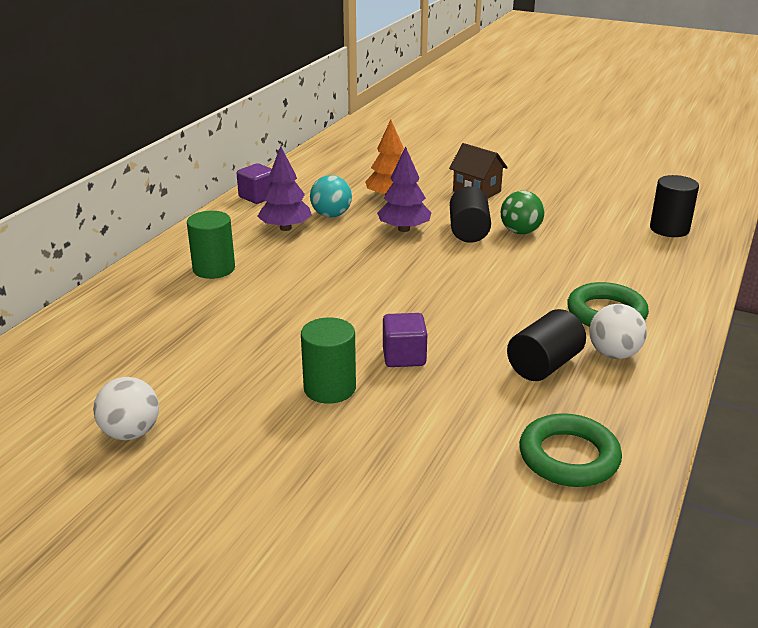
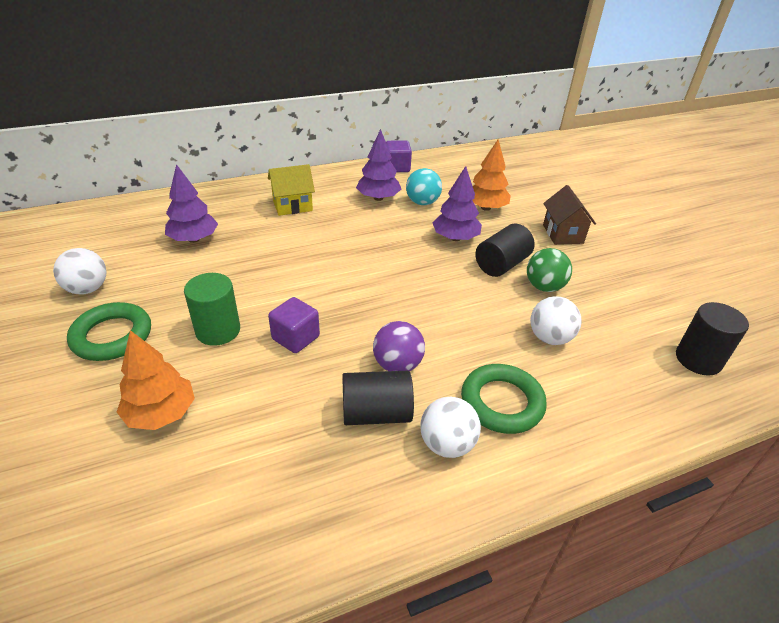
camera: 40 degrees right, 10 degrees up
(164, 340) = (194, 239): none -> purple tree
(214, 269) = (292, 206): green cylinder -> yellow house
(393, 463) = (161, 413): none -> orange tree
(507, 330) = (397, 365): none -> purple ball
(568, 457) = (266, 506): green ring -> green ring (112, 336)
(573, 261) = (549, 338): none -> white ball

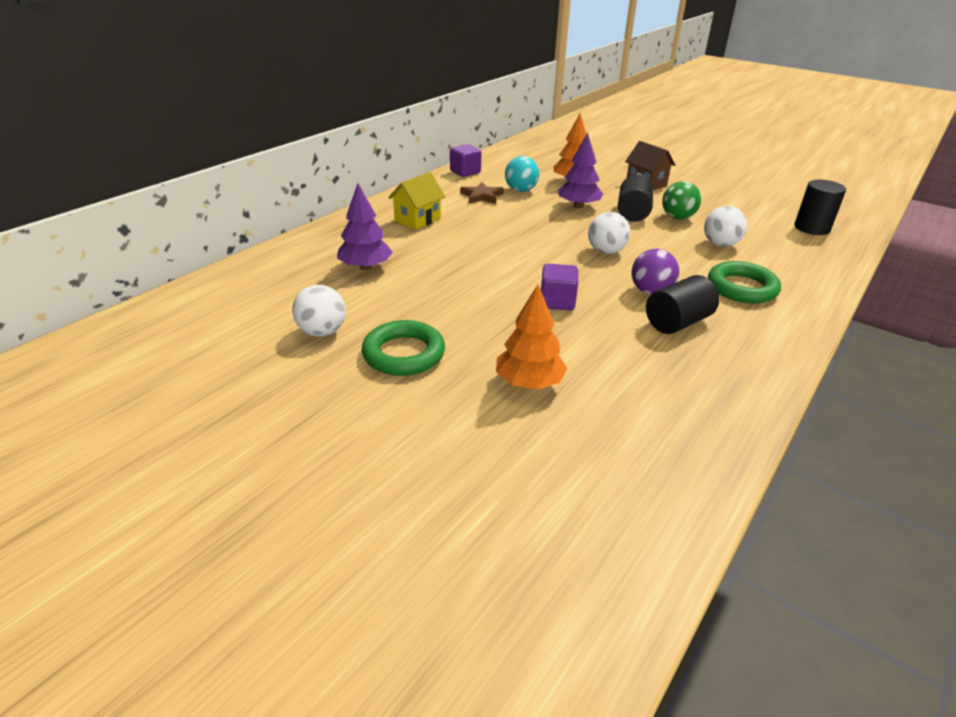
camera: 30 degrees left, 5 degrees down
(218, 330) = (489, 318): green cylinder -> none
(378, 198) = (482, 196): purple tree -> brown star
(447, 444) = (742, 321): white ball -> white ball (606, 251)

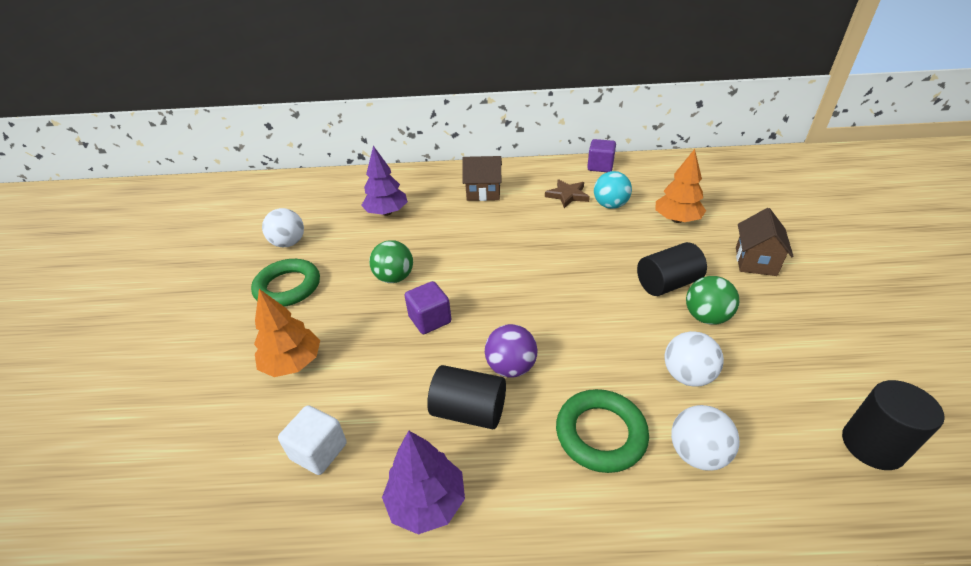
camera: 55 degrees right, 5 degrees up
(417, 220) = (483, 193): yellow house -> brown house
(477, 297) = (394, 278): none -> green ball
(578, 206) = (629, 247): purple tree -> purple tree (427, 502)
(606, 251) = (557, 304): white ball -> white ball (697, 453)
(656, 400) = (319, 451): none -> white cube

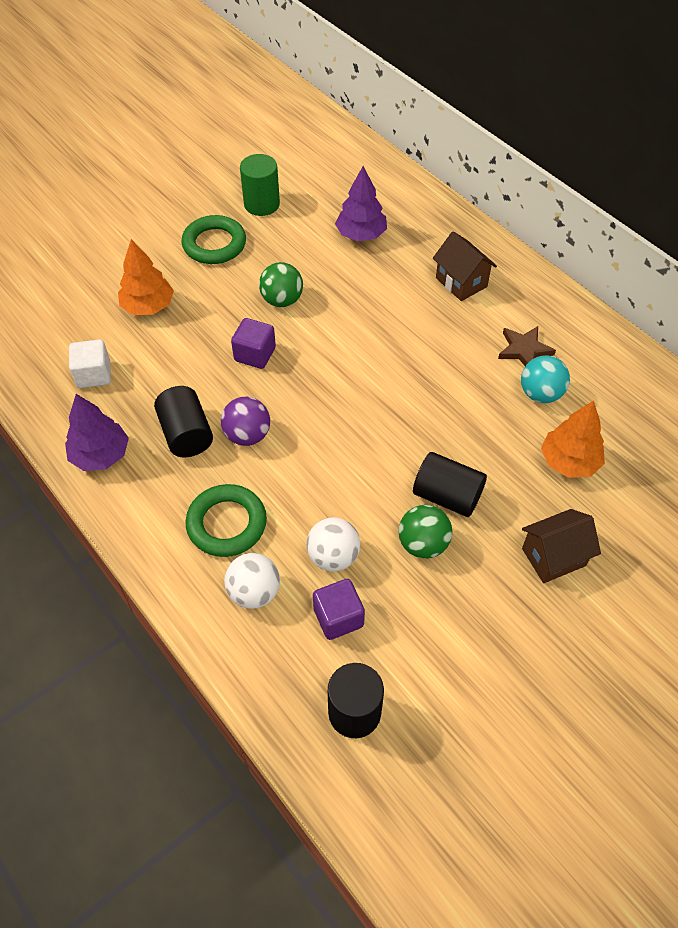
camera: 50 degrees right, 15 degrees up
(289, 243) = (262, 204): white ball -> green cylinder
(600, 166) = (613, 349): purple cube -> purple cube (338, 617)

